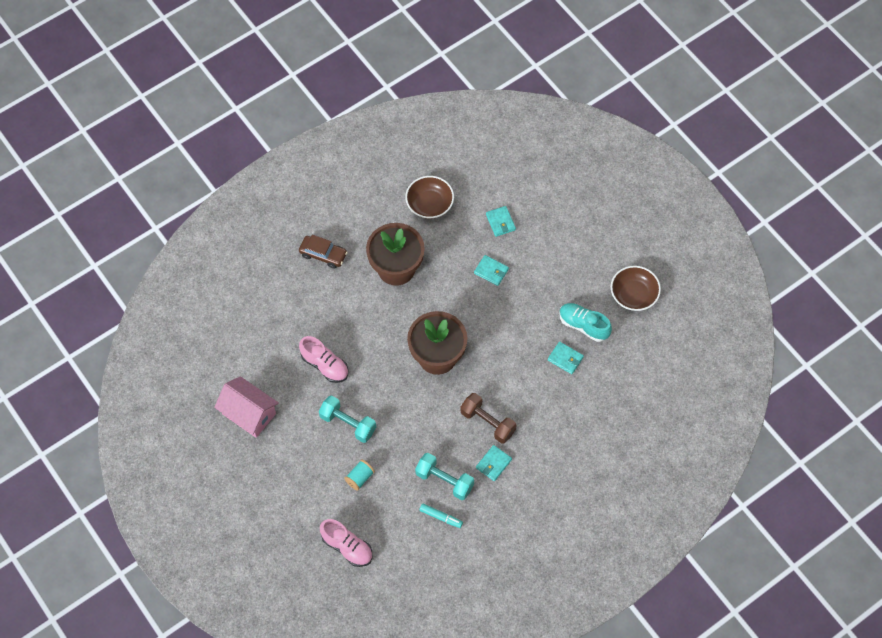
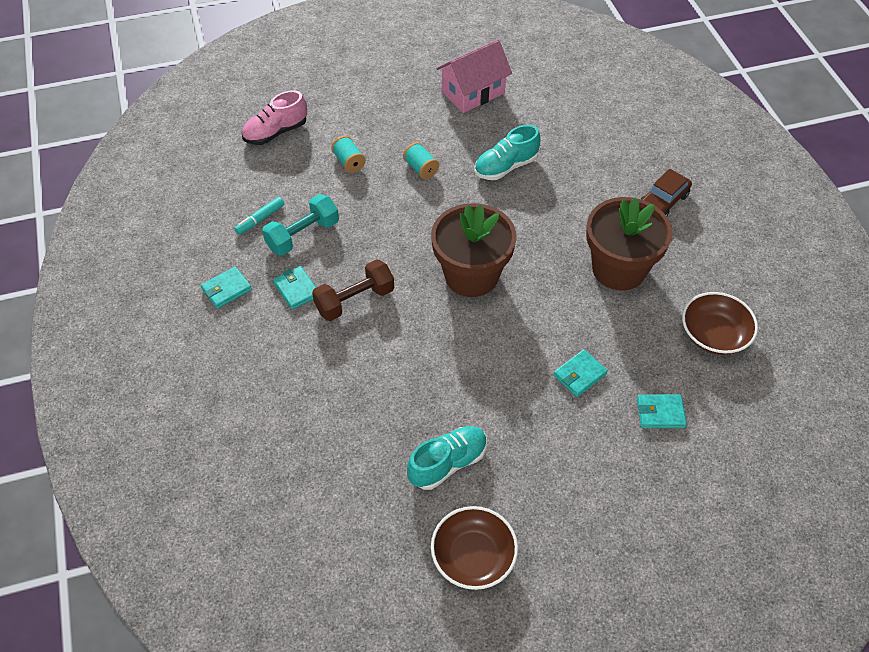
camera: 110 degrees right, 10 degrees down
(325, 365) = (505, 167): pink shoe -> turquoise shoe
(348, 423) = (421, 168): turquoise dumbbell -> turquoise spool
(565, 359) = (405, 420): turquoise wallet -> turquoise wallet (226, 289)

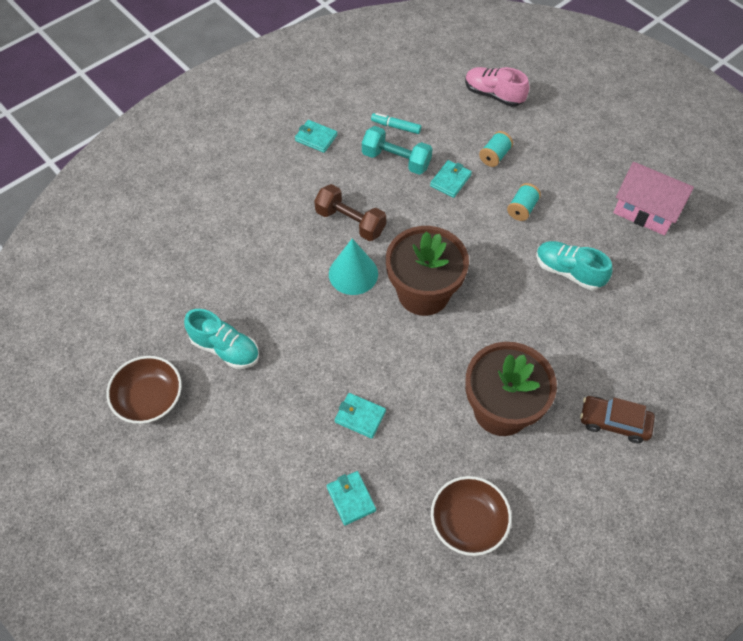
camera: 65 degrees right, 5 degrees up
(297, 289) = (340, 180): turquoise wallet -> turquoise wallet (450, 180)
(418, 321) = (353, 273): none -> turquoise cone

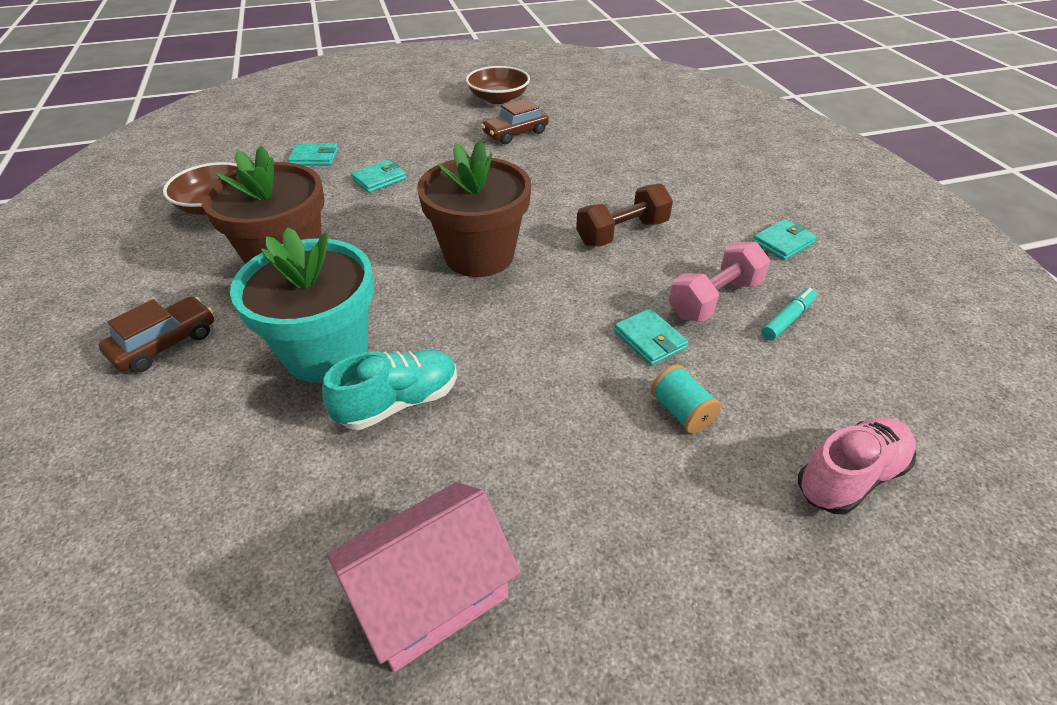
camera: 115 degrees right, 15 degrees down
(225, 348) = (515, 133): turquoise shoe -> brown car
(353, 273) = (545, 216): turquoise cone -> none
(396, 160) = (714, 299): turquoise dumbbell -> pink dumbbell
(522, 209) = (550, 399): turquoise spool -> none
(560, 327) = (326, 352): none -> turquoise flower pot

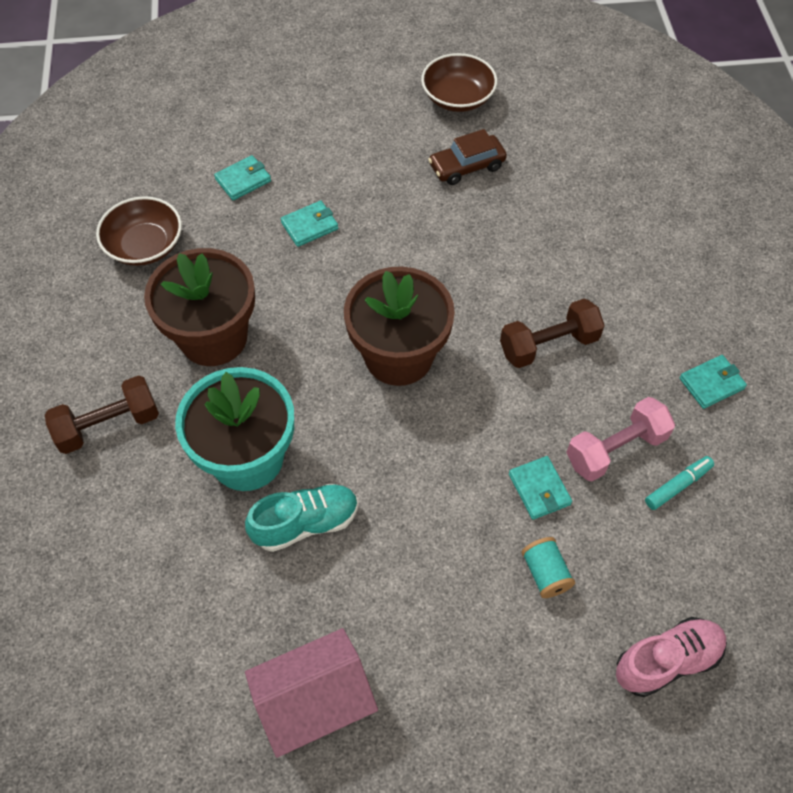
camera: 10 degrees right, 15 degrees up
(165, 343) = (108, 425): brown car -> brown dumbbell
(314, 157) = (243, 180): turquoise wallet -> turquoise wallet turned 45 degrees counterclockwise

